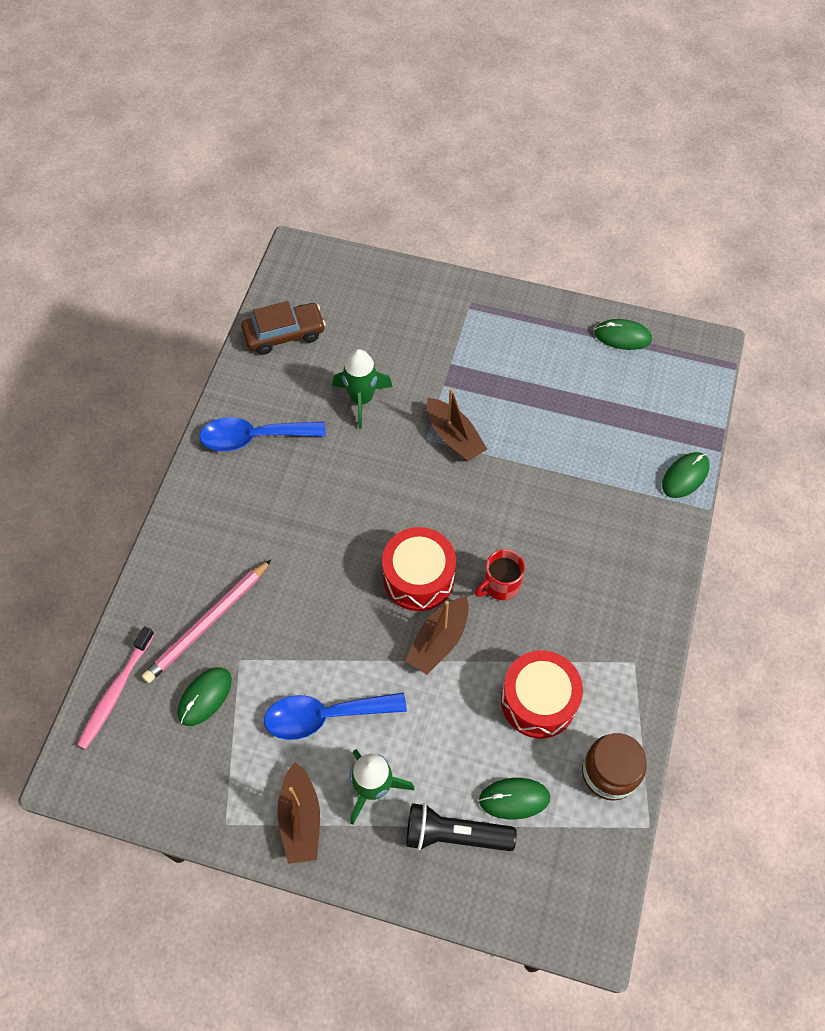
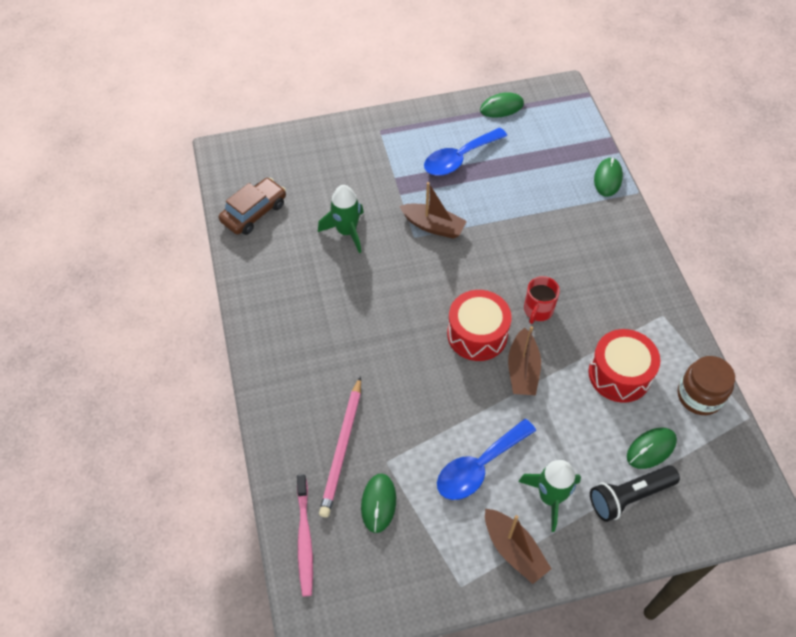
camera: 30 degrees left, 5 degrees down
(254, 437) = (282, 296): blue spoon -> blue spoon (459, 158)

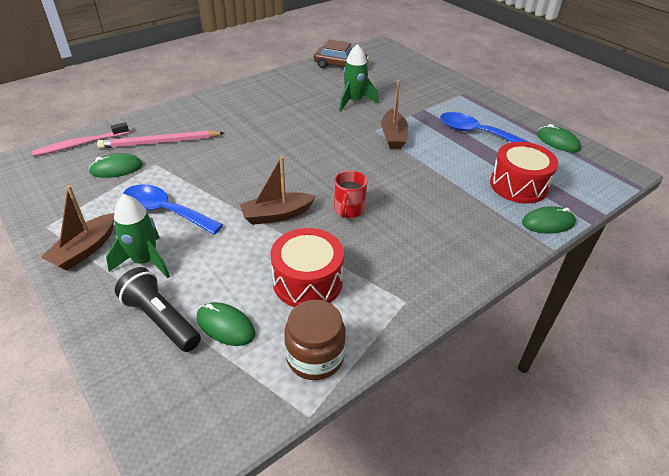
camera: 65 degrees right, 15 degrees down
(477, 334) = (299, 181): red drum -> red drum (518, 185)
(538, 310) = (348, 210): red mug -> red mug turned 75 degrees counterclockwise

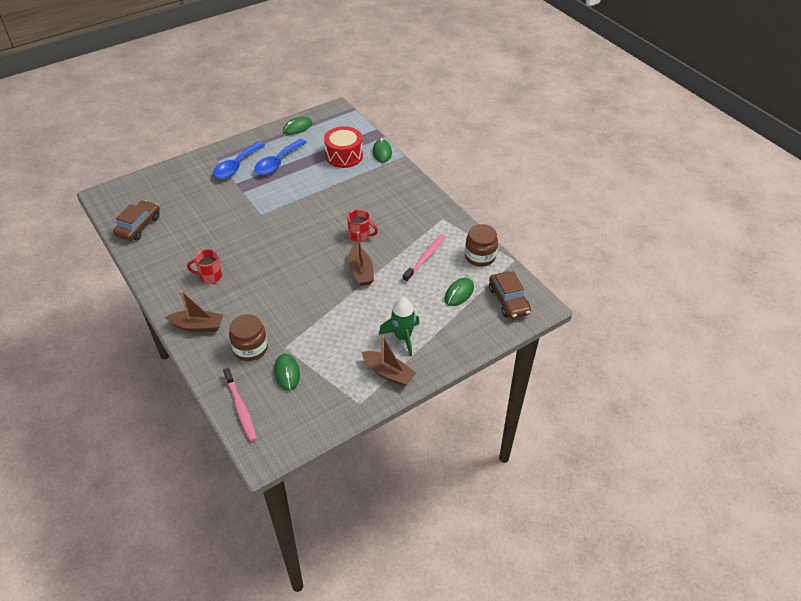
camera: 85 degrees left, 5 degrees up
(160, 142) = (250, 348): pink pencil -> brown jar
(160, 319) = (454, 323): black flashlight -> none
(165, 211) = (349, 333): blue spoon -> blue spoon (236, 166)
(199, 402) = (508, 301): none -> brown car
(270, 109) = (210, 276): none -> red mug
(307, 281) = (425, 258): red drum -> pink toothbrush
(354, 101) = (211, 222): green rocket -> none
(393, 136) = (272, 205): brown boat -> brown boat (197, 326)

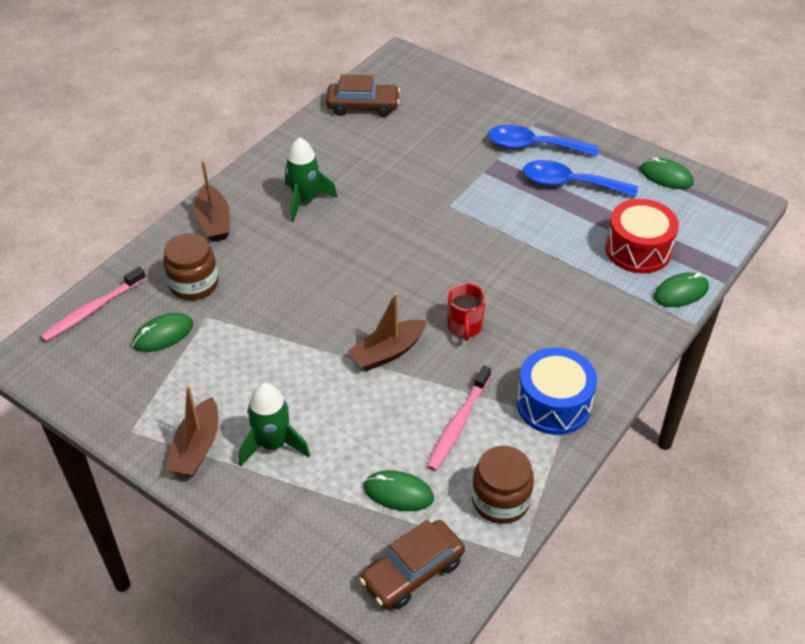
camera: 70 degrees right, 0 degrees up
(210, 276) = (305, 200): red mug -> green rocket
(425, 258) = (458, 424): pink toothbrush -> pink toothbrush turned 105 degrees clockwise
(430, 219) = (553, 404): none -> blue drum

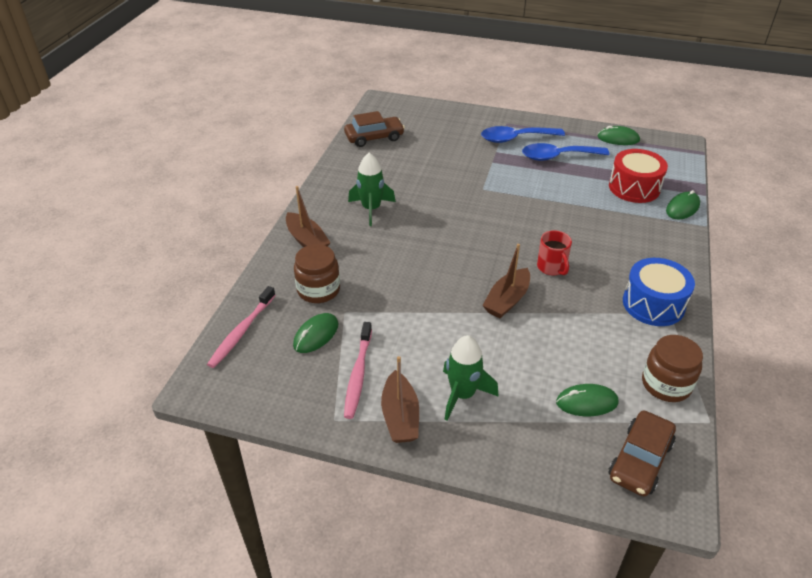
camera: 20 degrees left, 5 degrees down
(458, 424) = (595, 337): pink toothbrush -> pink toothbrush (358, 374)

